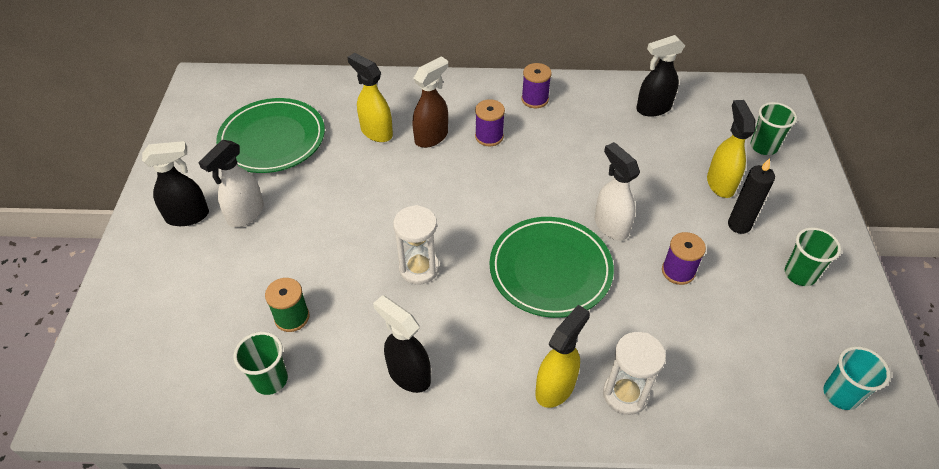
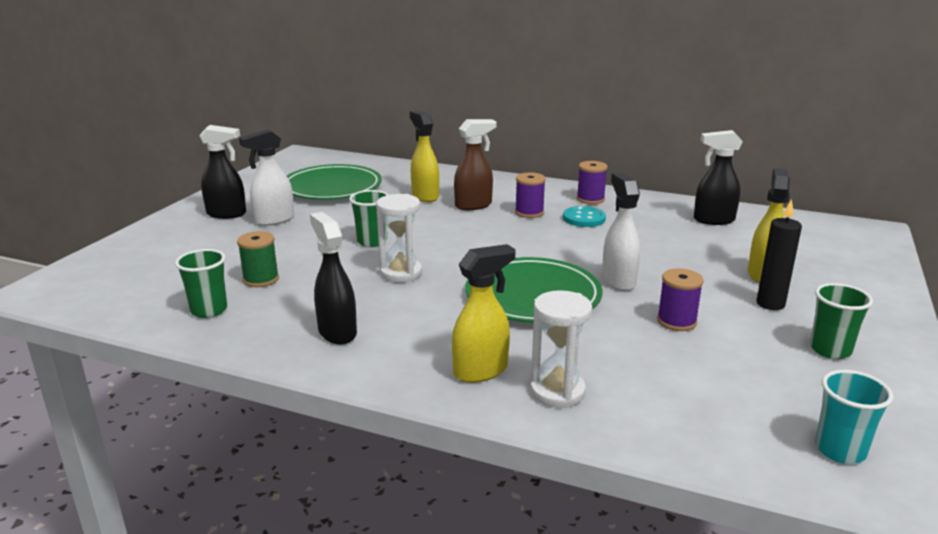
camera: 20 degrees right, 25 degrees down
(542, 134) = (584, 218): none -> turquoise button
(763, 147) = (830, 259): green cup -> green cup (372, 241)

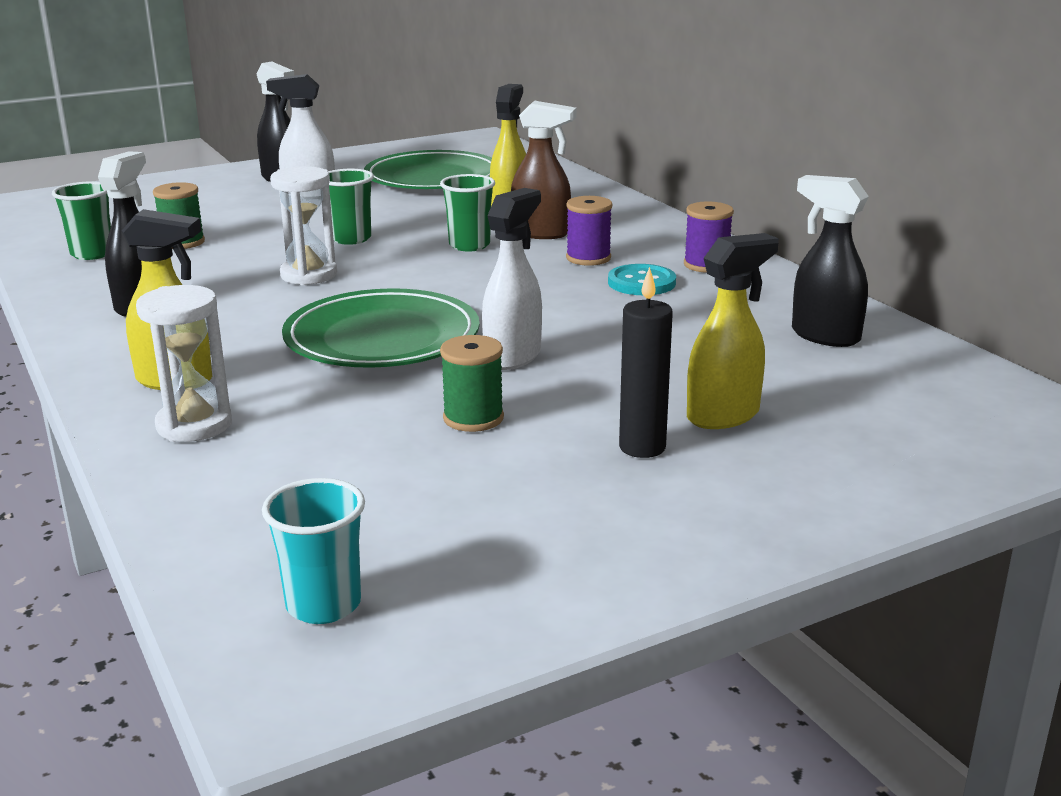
camera: 40 degrees right, 0 degrees up
(676, 321) = (473, 418): purple spool -> green spool
(830, 350) = (586, 521): green cup -> green cup (469, 245)

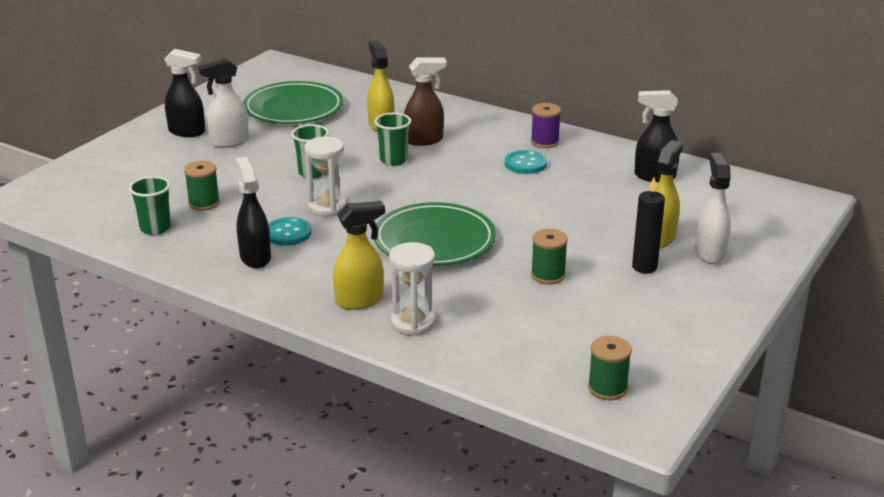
camera: 30 degrees left, 5 degrees up
(219, 290) = (287, 233): none -> turquoise button
(323, 605) = (607, 388): turquoise cup -> green spool
(513, 356) = (520, 232): white spray bottle -> white spray bottle (710, 253)
(588, 258) = (475, 153): purple spool -> none

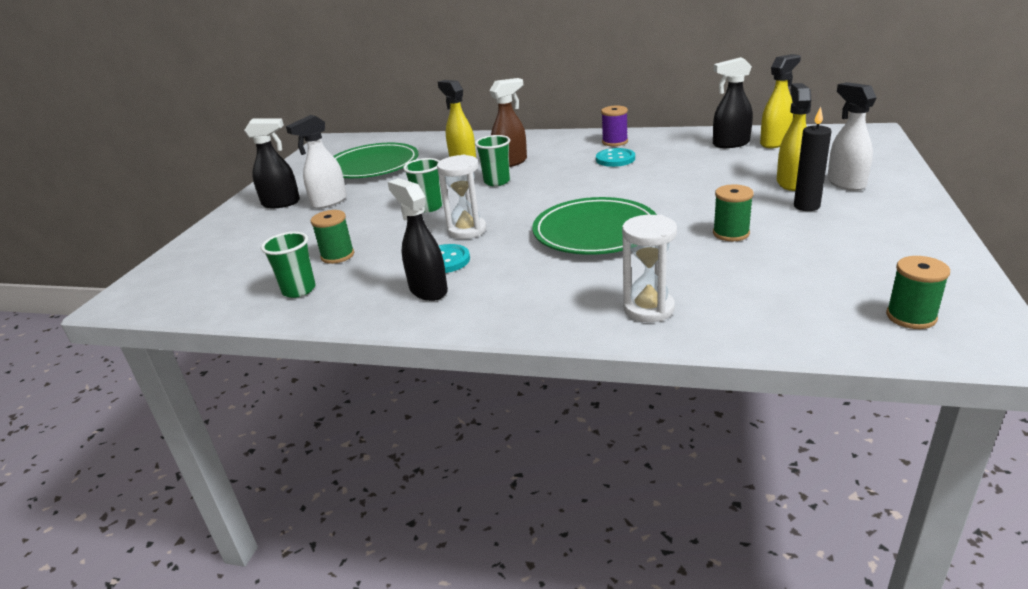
camera: 15 degrees left, 0 degrees up
(360, 301) = (573, 302): yellow spray bottle -> yellow spray bottle (775, 142)

